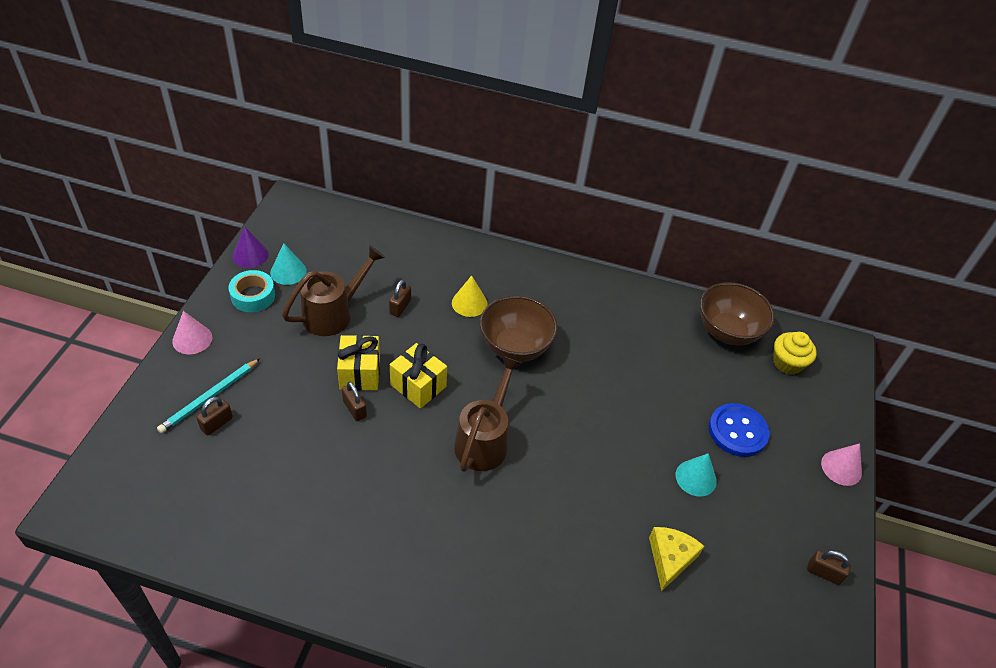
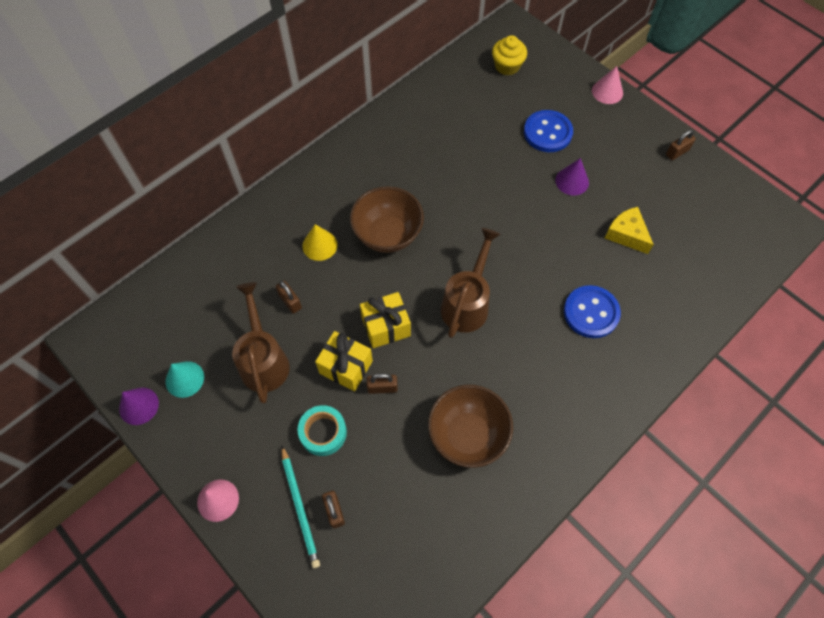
camera: 55 degrees left, 15 degrees up
(253, 296) = (196, 423): turquoise tape -> turquoise tape (323, 432)
(484, 440) = (467, 303): brown watering can -> brown watering can turned 60 degrees clockwise
(547, 559) = (591, 313): none -> blue button
(696, 478) = (572, 181): turquoise cone -> purple cone
(727, 331) = (458, 84): brown bowl -> brown bowl (467, 435)

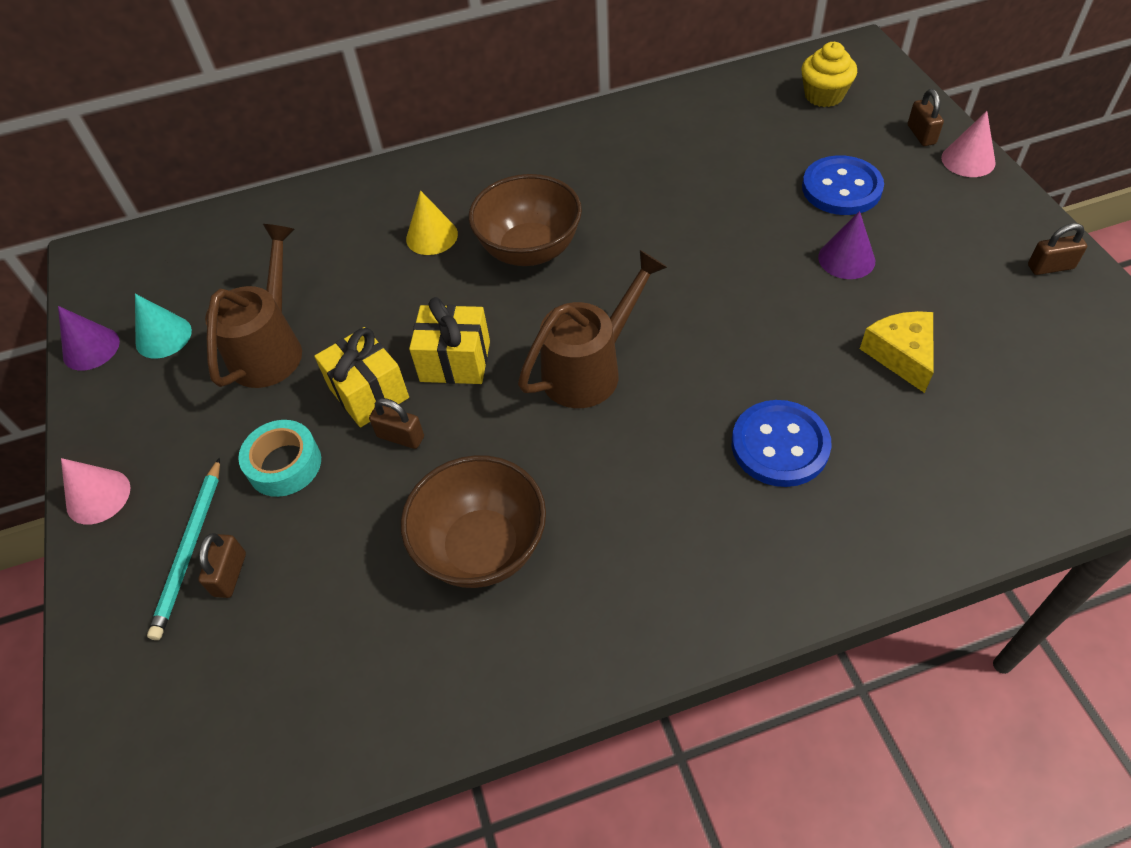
camera: 30 degrees right, 10 degrees down
(290, 301) = (350, 290): brown padlock -> brown padlock (921, 135)

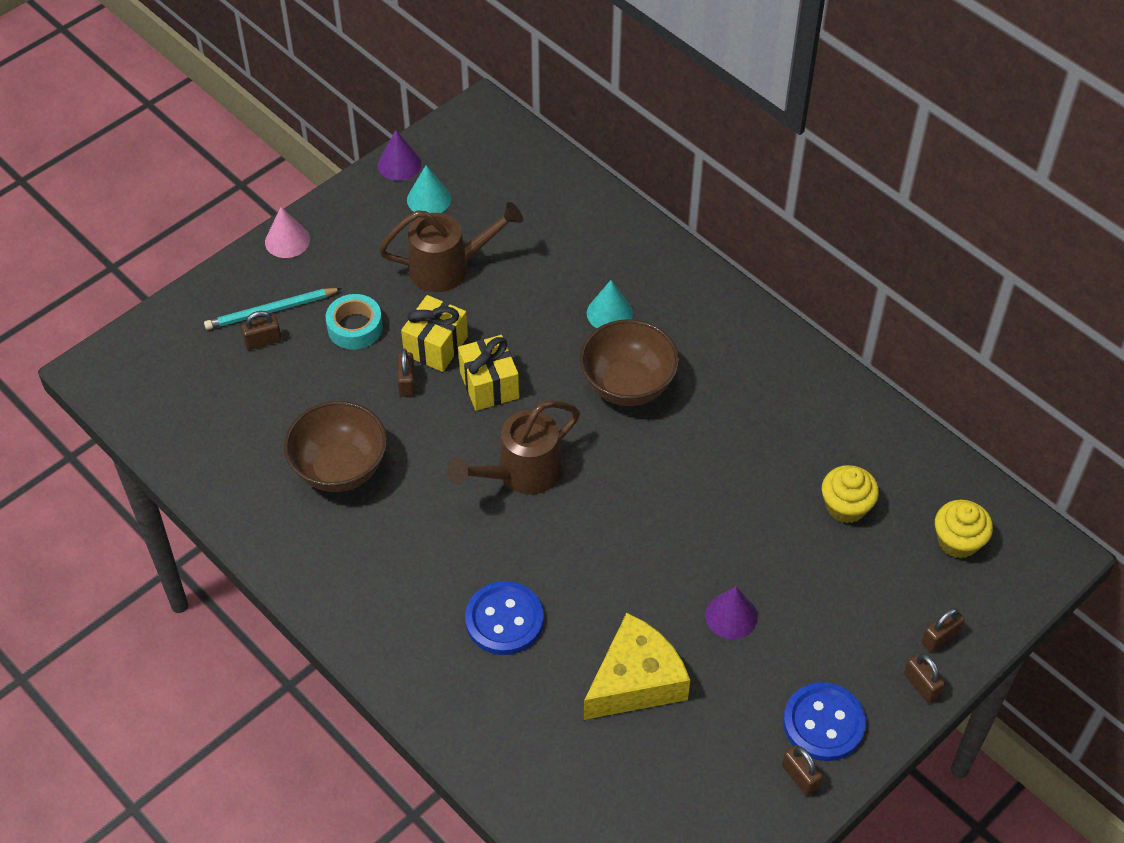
camera: 60 degrees right, 0 degrees up
(432, 236) = (609, 313): yellow cone -> turquoise cone
(590, 369) = (521, 473): brown watering can -> brown watering can turned 120 degrees clockwise
(755, 147) = (846, 506): none -> yellow cupcake
(841, 188) = (824, 589): blue button -> blue button (823, 723)
(901, 355) = (636, 681): yellow cheese -> yellow cheese, size x1.54
(968, 160) = (921, 685): pink cone -> brown padlock

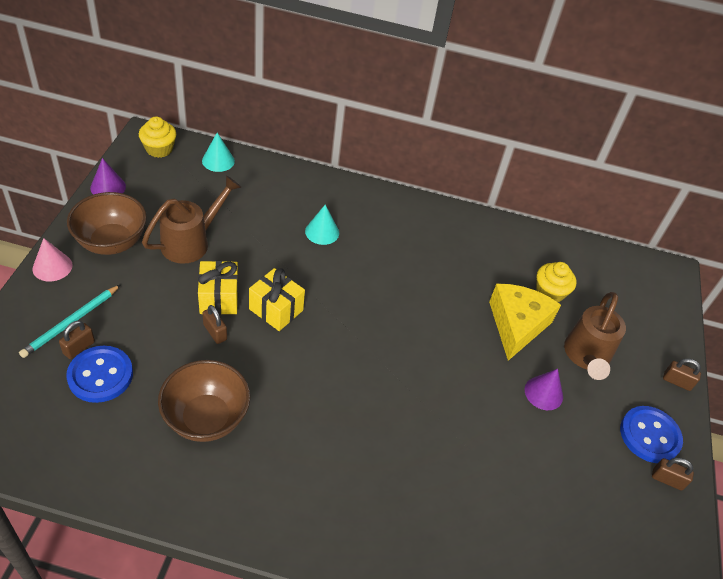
camera: 40 degrees left, 5 degrees down
(355, 327) = (148, 309): turquoise tape -> none
(429, 199) = (145, 202): turquoise cone -> turquoise cone (218, 161)
(504, 620) = (407, 473): blue button -> blue button (100, 375)
(521, 473) = (342, 360): brown watering can -> brown watering can (586, 356)
(628, 385) = (367, 272): brown bowl -> brown bowl (112, 242)
(636, 681) = (524, 469): yellow cheese -> yellow cheese (517, 325)
(940, 638) = (661, 347): brown padlock -> none
(958, 541) = (621, 286): yellow cupcake -> yellow cupcake (159, 149)

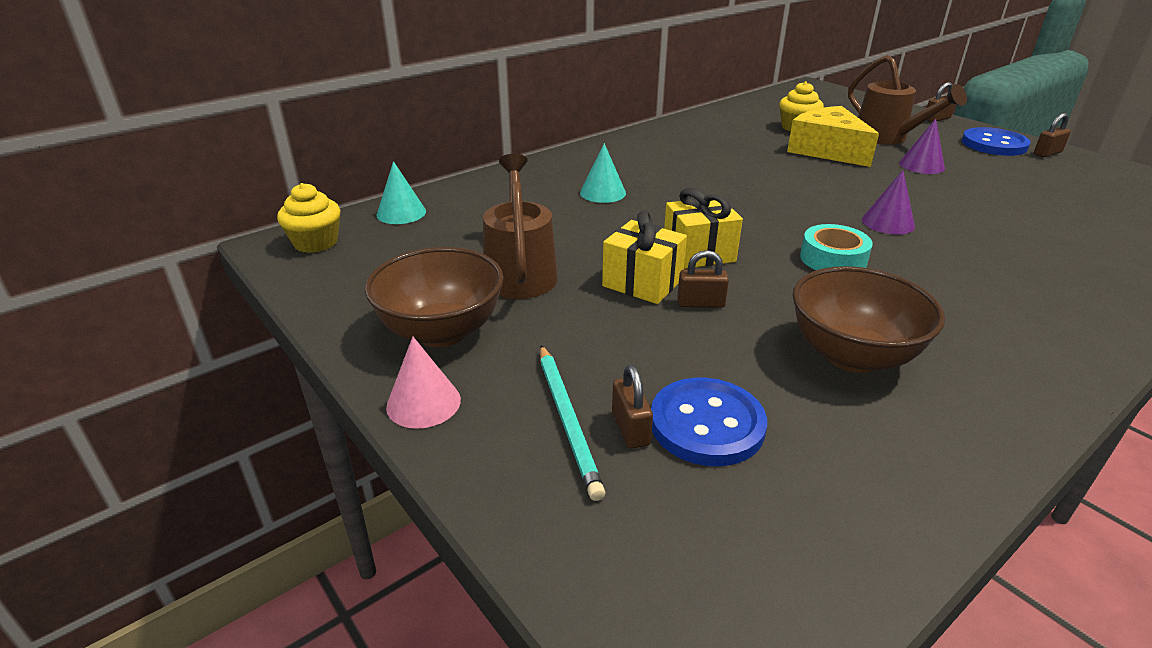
camera: 45 degrees left, 15 degrees down
(108, 187) = (325, 301): purple cone -> purple cone (888, 222)
(322, 378) = (833, 259): none -> turquoise tape

